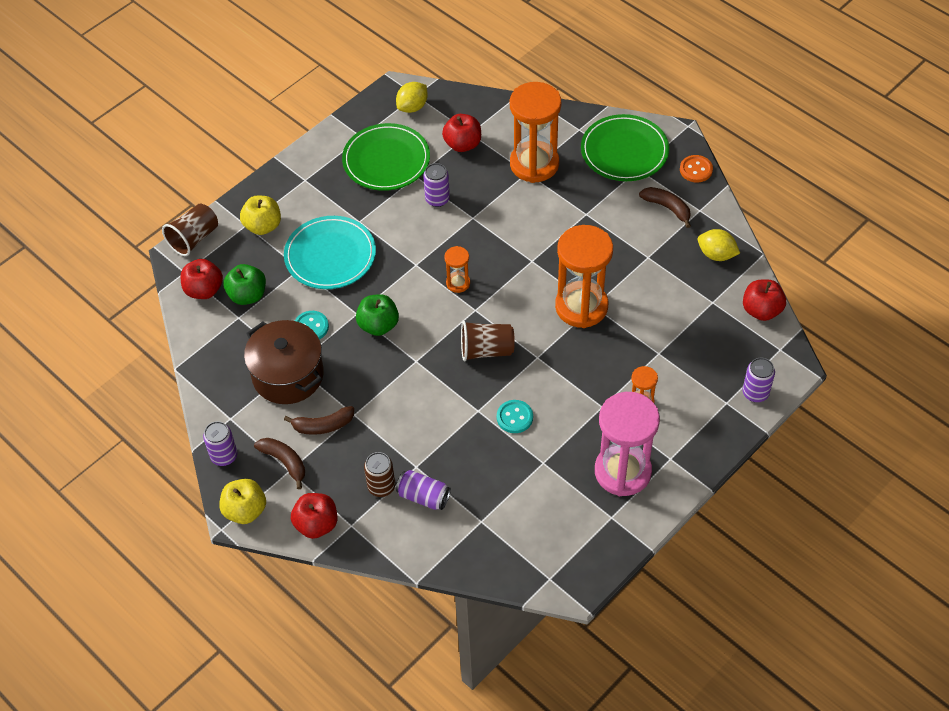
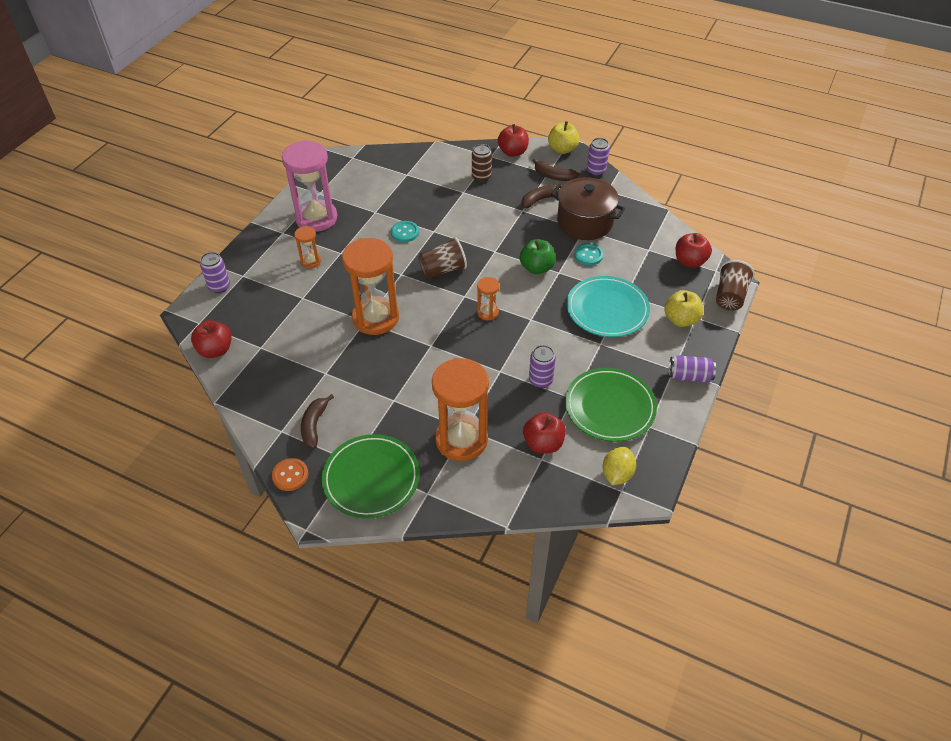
camera: 160 degrees right, 5 degrees down
(247, 295) = (653, 265): green apple -> none
(423, 496) = (450, 178): purple can -> purple can (689, 376)
(667, 208) = (314, 425): brown banana -> brown banana turned 75 degrees clockwise
(716, 254) = (260, 390): yellow lemon -> none

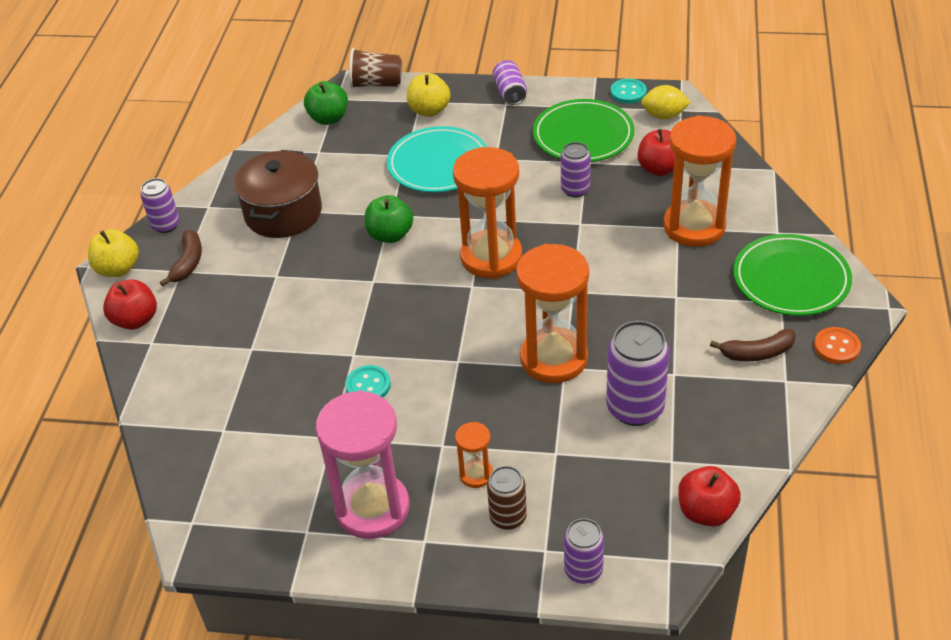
camera: 105 degrees left, 5 degrees down
(311, 344) = (635, 408): none -> purple can
(443, 269) = (430, 320): brown cup -> none
(481, 177) = (209, 338): brown can -> brown can (508, 517)
(487, 312) = (491, 257): orange hourglass -> orange hourglass, size x2.16
(540, 200) = (247, 264): brown banana -> none
(588, 255) = (348, 197): turquoise button -> turquoise button (628, 92)
(689, 261) = (328, 118): red apple -> green apple

